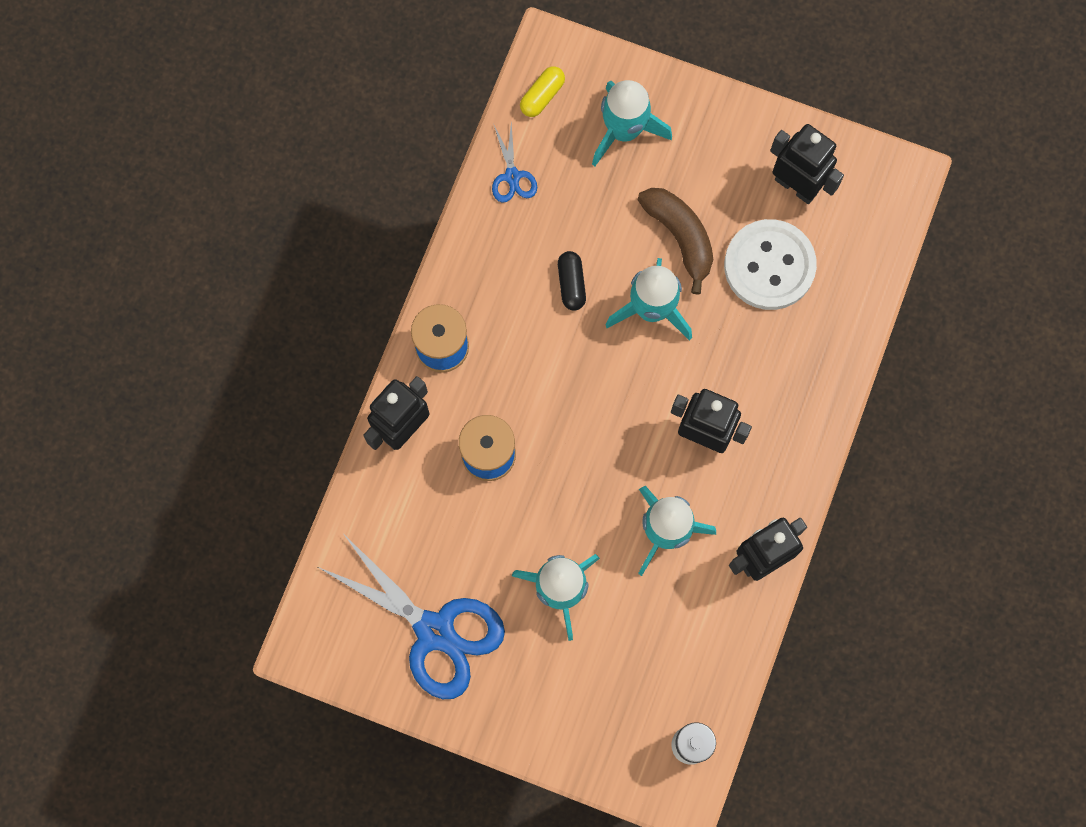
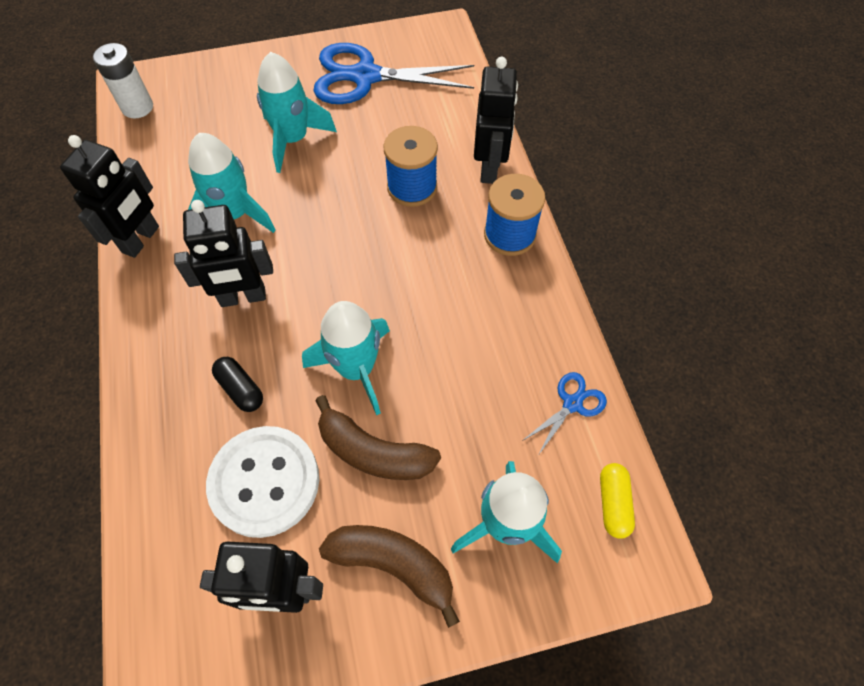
camera: 145 degrees right, 15 degrees down
(512, 176) = (572, 404): blue scissors -> blue scissors turned 90 degrees clockwise
(571, 284) = (444, 345): black capsule -> black capsule (241, 389)
(715, 155) = (393, 565): none -> brown banana

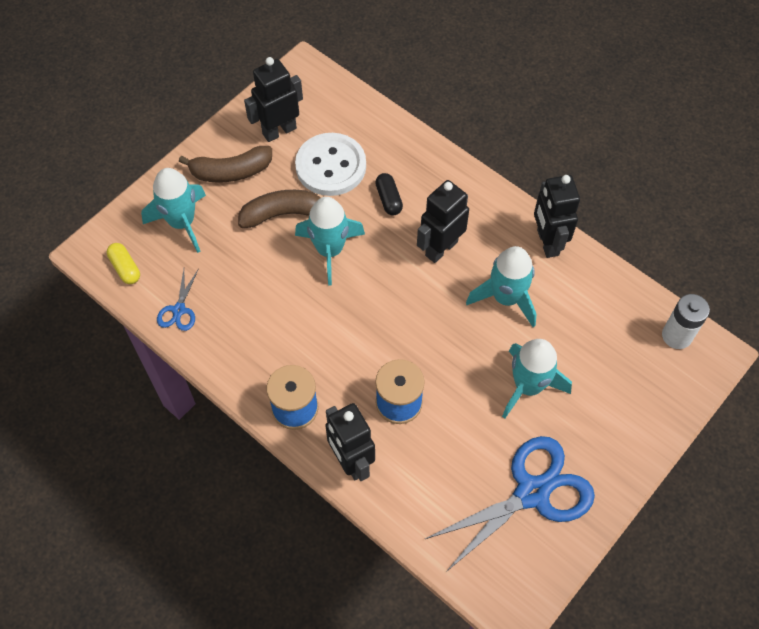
camera: 145 degrees right, 0 degrees up
(241, 389) = (388, 199): black capsule -> black capsule turned 60 degrees clockwise

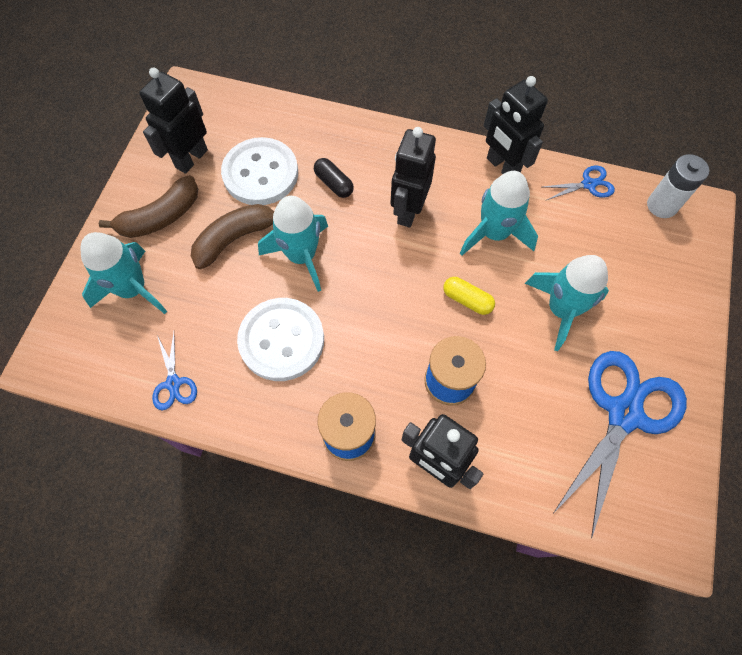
camera: 25 degrees left, 5 degrees up
(125, 268) = (92, 363): yellow capsule -> yellow capsule (467, 300)
(279, 312) = (281, 340): none -> white button
(618, 289) = (588, 184): none -> blue scissors

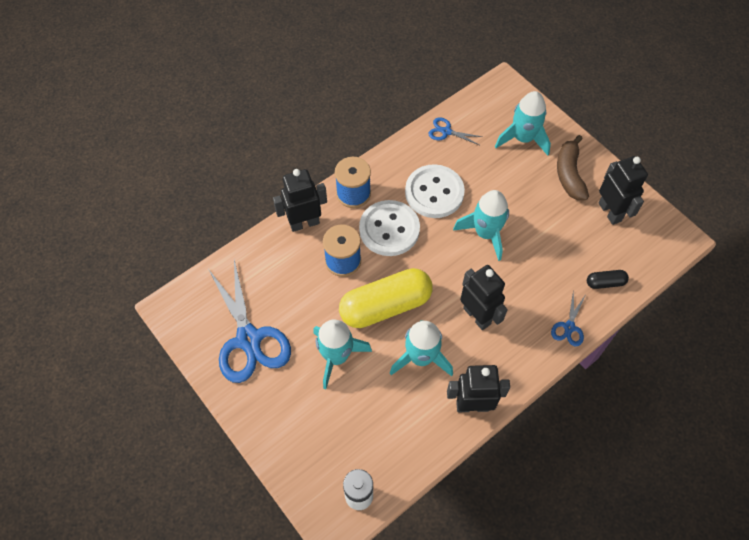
camera: 125 degrees right, 5 degrees down
(235, 239) = (524, 205): brown banana -> none
(260, 173) = (570, 245): white button -> white button (389, 229)
(334, 183) = (532, 284): black capsule -> black capsule (605, 283)
(467, 300) = (385, 306): yellow capsule -> yellow capsule, size x2.29
(588, 184) = (414, 456): blue scissors -> blue scissors (569, 327)

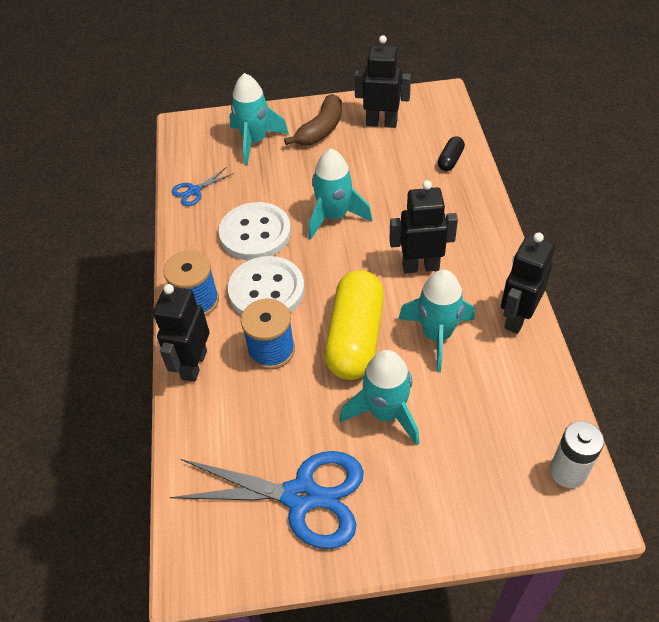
camera: 55 degrees left, 10 degrees down
(569, 174) = (321, 129): brown banana -> brown banana turned 90 degrees counterclockwise
(569, 327) = (478, 205): blue scissors -> none

